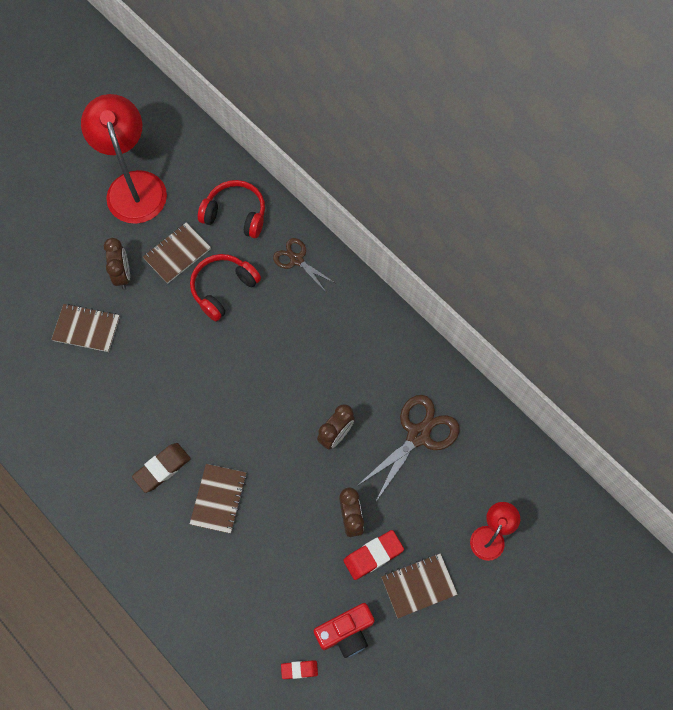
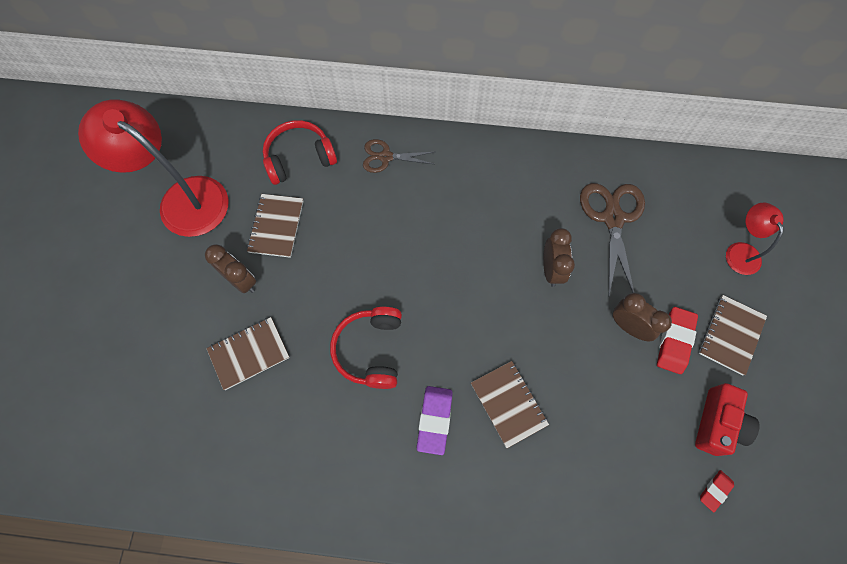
camera: 40 degrees left, 0 degrees up
(162, 468) = (434, 420): brown eraser -> purple eraser
(223, 289) = (345, 225): red headphones -> red headphones (370, 350)

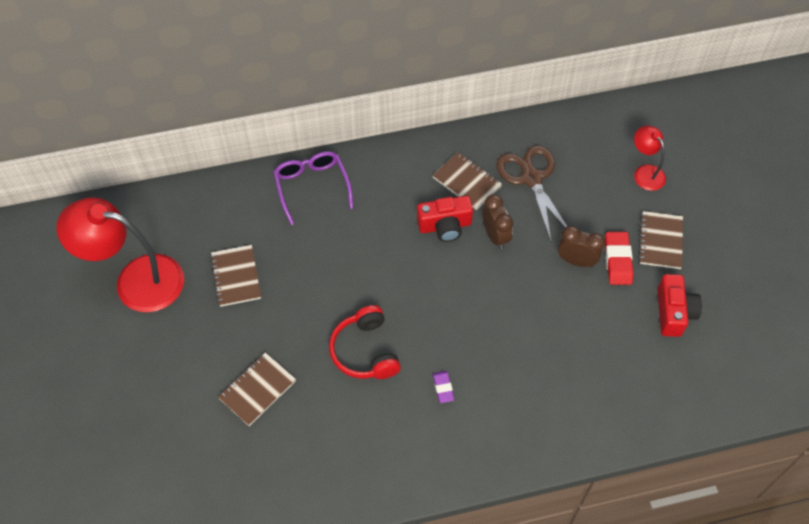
camera: 20 degrees left, 10 degrees down
(241, 281) = (223, 332): brown clock -> none
(299, 158) = (232, 212): red headphones -> none
(386, 157) = (312, 187): brown scissors -> purple glasses
(434, 420) = (443, 388): purple eraser -> purple eraser, size x0.60
(503, 241) = (445, 226): none -> red camera
(508, 404) = (500, 354): brown notebook -> brown notebook (466, 182)
(715, 490) = (689, 363): red eraser -> none

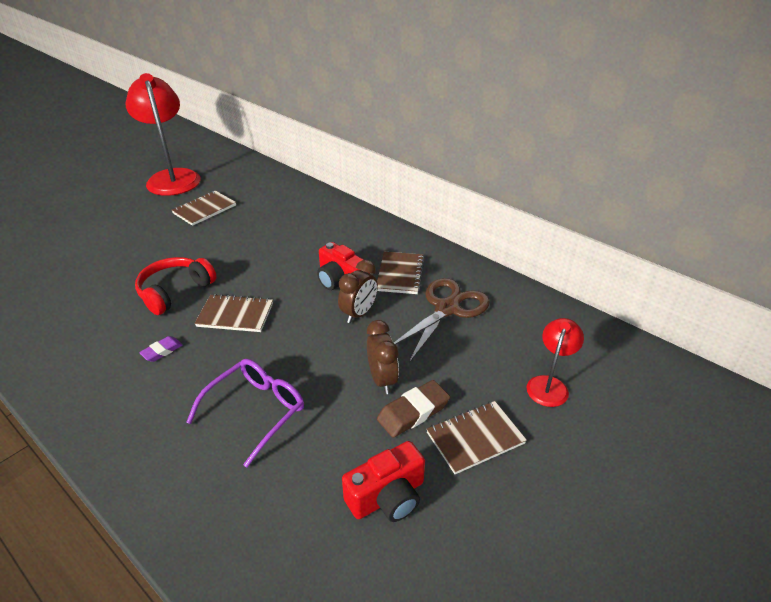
camera: 55 degrees right, 20 degrees down
(257, 390) = (105, 256): brown notebook -> brown notebook (235, 315)
(312, 187) = (314, 207): purple glasses -> purple glasses (256, 411)
(617, 260) = (413, 412): red eraser -> brown eraser

